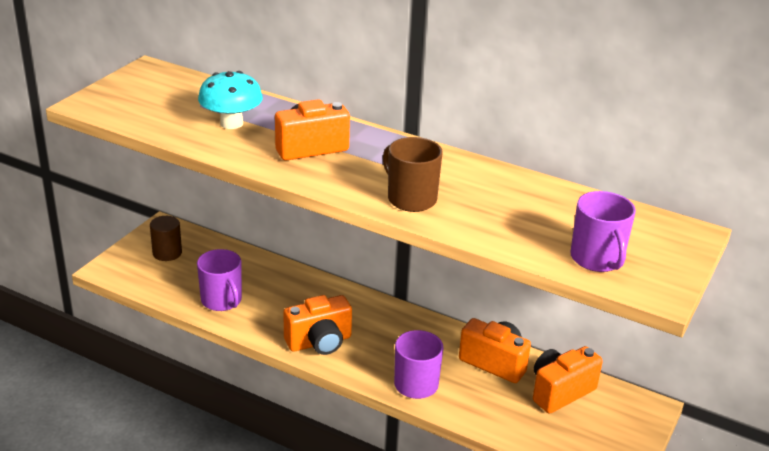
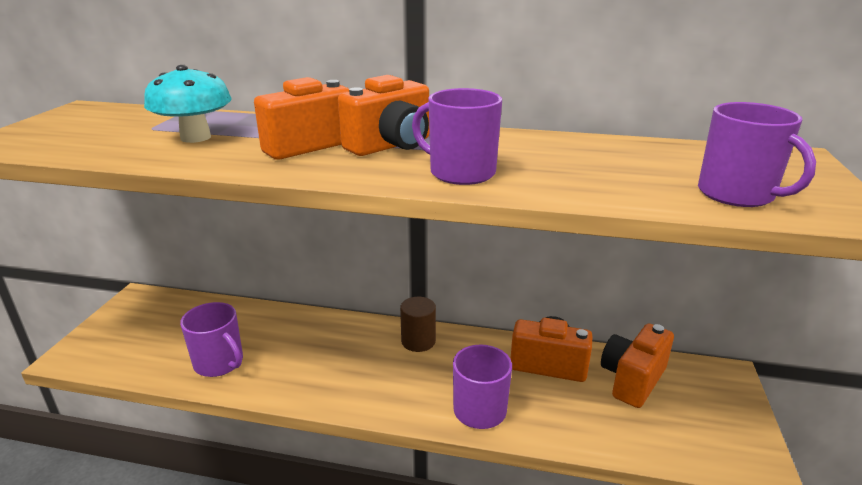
camera: 15 degrees left, 5 degrees down
(167, 253) = (144, 323): brown cylinder -> brown cylinder (418, 341)
(319, 342) = (349, 386): orange camera -> orange camera (391, 146)
(411, 199) = (460, 172): brown mug -> purple mug

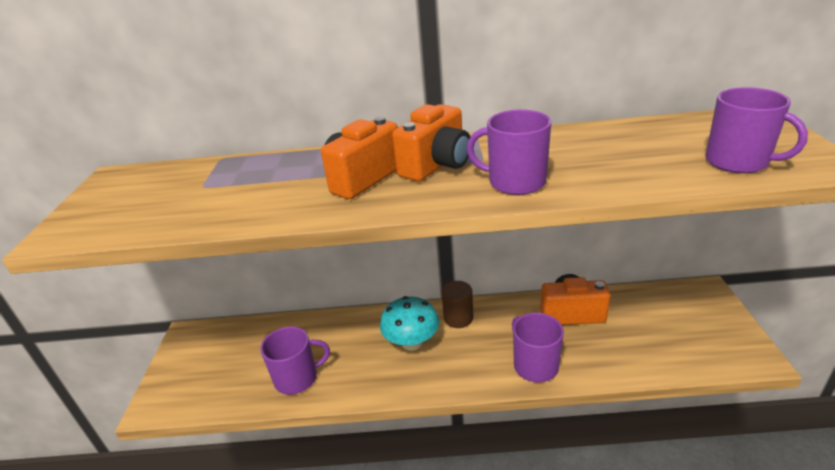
camera: 10 degrees left, 5 degrees up
(196, 137) = (255, 189): turquoise mushroom -> turquoise mushroom (412, 342)
(219, 363) = (297, 378): purple mug -> purple mug turned 45 degrees counterclockwise
(632, 379) = (640, 311): orange camera -> none

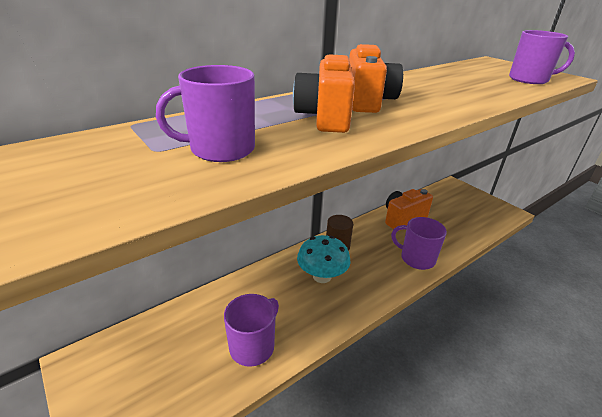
camera: 40 degrees left, 0 degrees up
(515, 182) = (442, 103): purple mug -> purple mug (220, 149)

